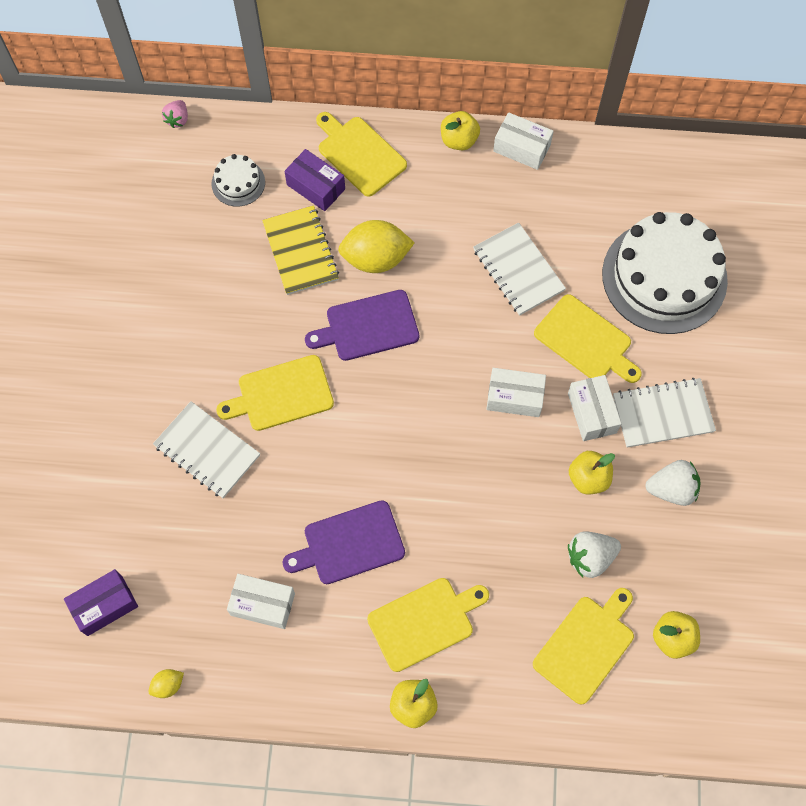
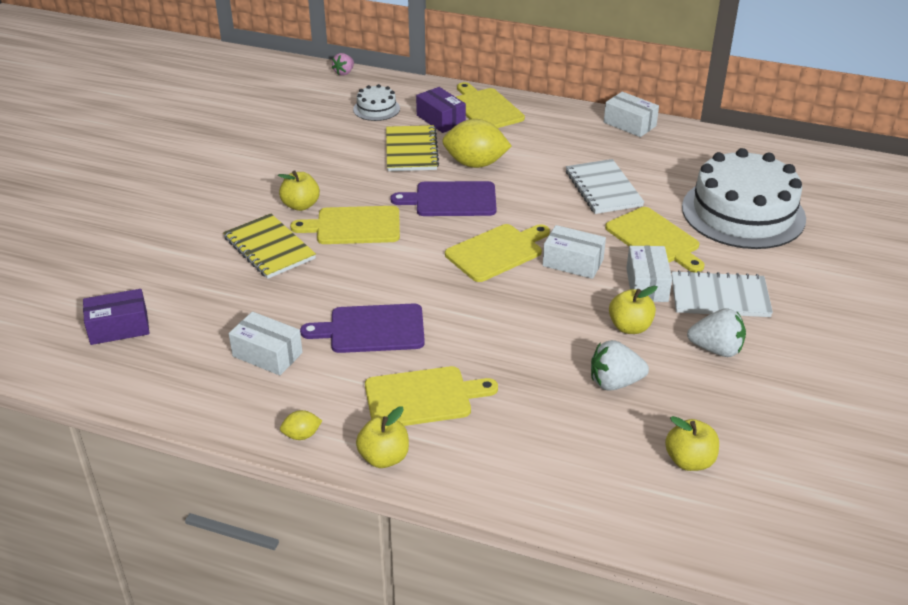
camera: 15 degrees right, 30 degrees down
(168, 685) = (145, 393): yellow lemon -> yellow lemon (302, 435)
(207, 451) = (269, 248): white notebook -> yellow notebook
(459, 140) = (575, 113): yellow apple -> yellow apple (300, 205)
(586, 645) = (589, 448): yellow cutting board -> yellow cutting board (497, 252)

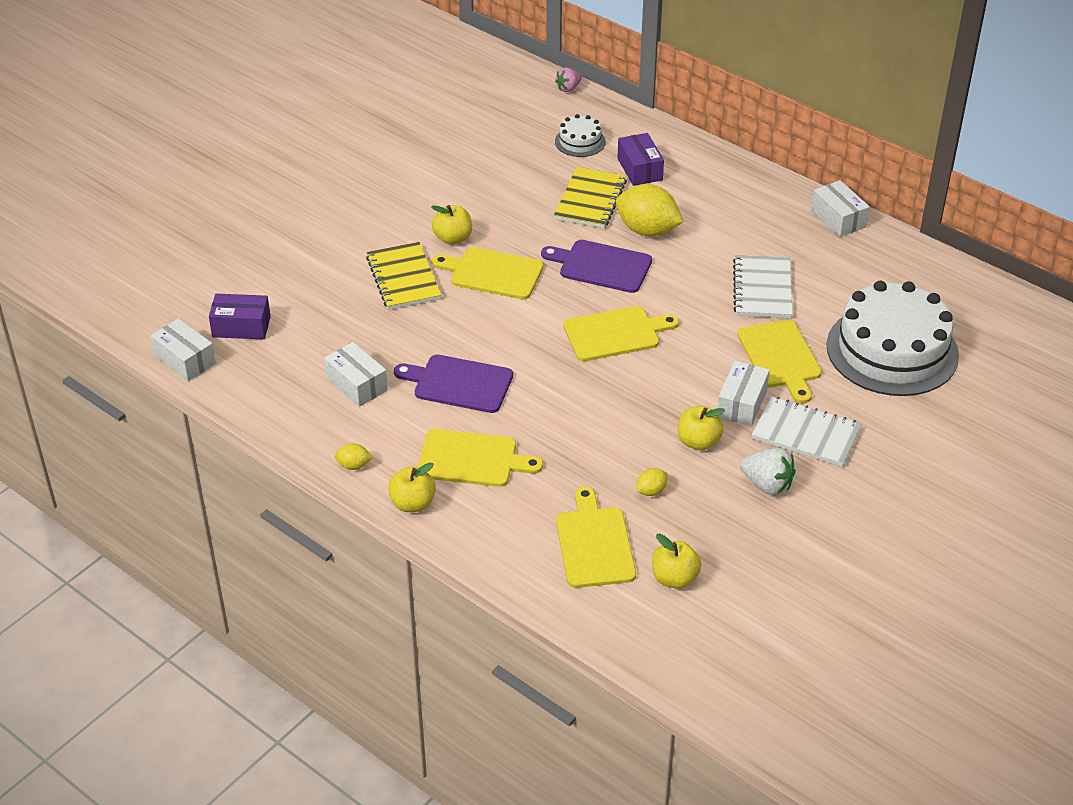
camera: 20 degrees right, 5 degrees up
(485, 108) = (694, 165): yellow cutting board -> yellow cutting board (594, 544)
(573, 262) = (683, 363): white box -> white box (185, 360)
(615, 383) = (651, 491): white strawberry -> yellow lemon

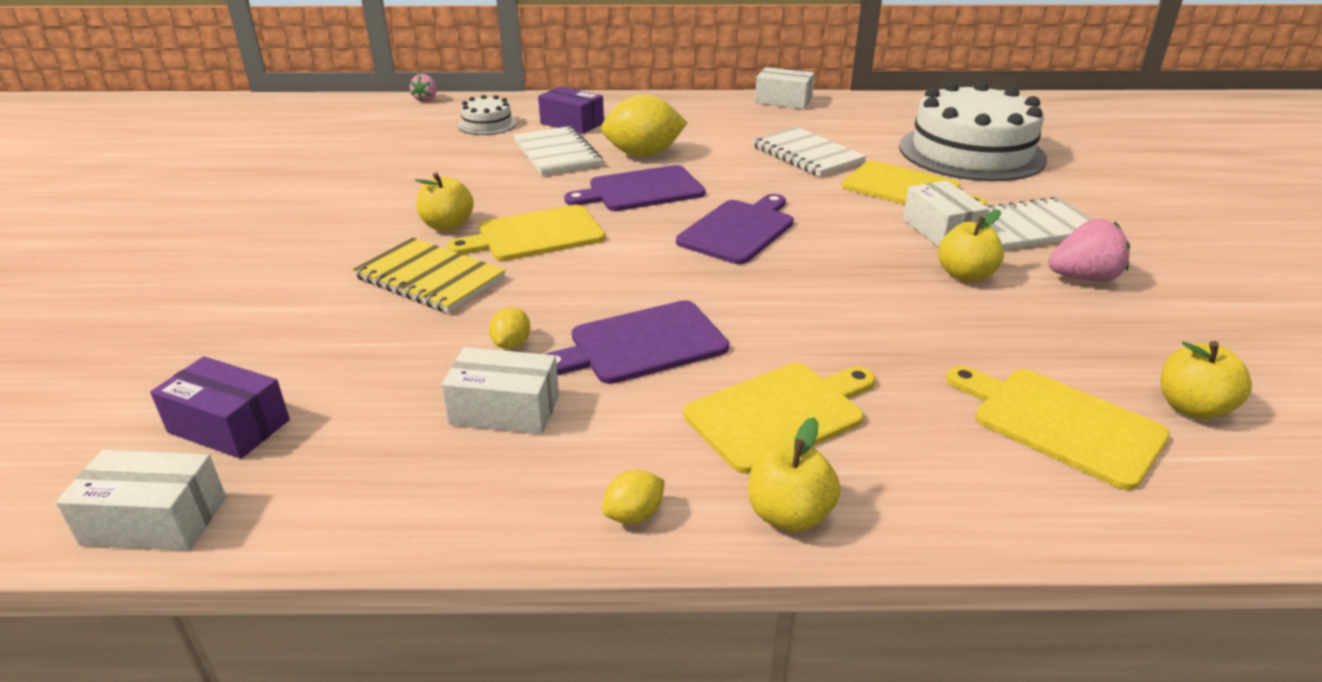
camera: 40 degrees left, 10 degrees down
(241, 326) = (229, 426): purple box -> purple box turned 60 degrees clockwise
(590, 200) = (557, 154): yellow notebook -> white notebook
(615, 333) = (738, 230): yellow cutting board -> purple cutting board
(651, 491) = (1009, 338): yellow lemon -> yellow lemon (511, 344)
(767, 485) = (1083, 278): white strawberry -> pink strawberry

